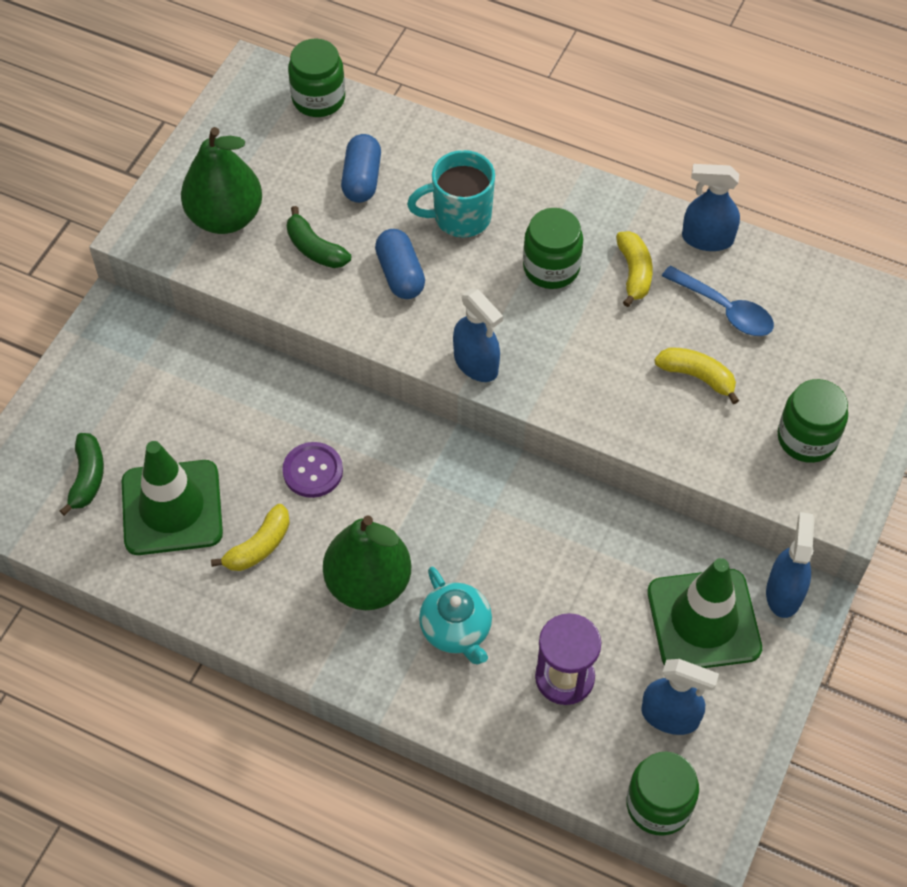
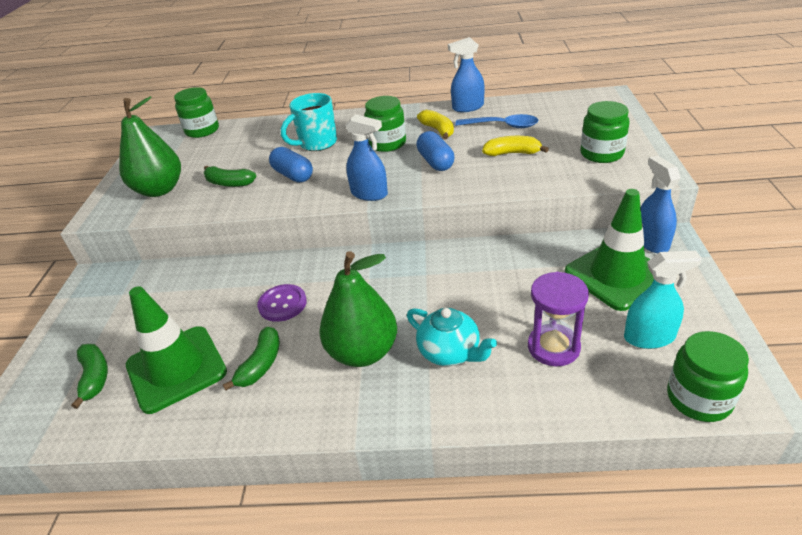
camera: 20 degrees left, 20 degrees down
(259, 546) = (261, 364): yellow banana -> green banana
(362, 179) = (246, 149): blue capsule -> blue capsule (435, 162)
(670, 716) = (649, 337): blue spray bottle -> turquoise spray bottle

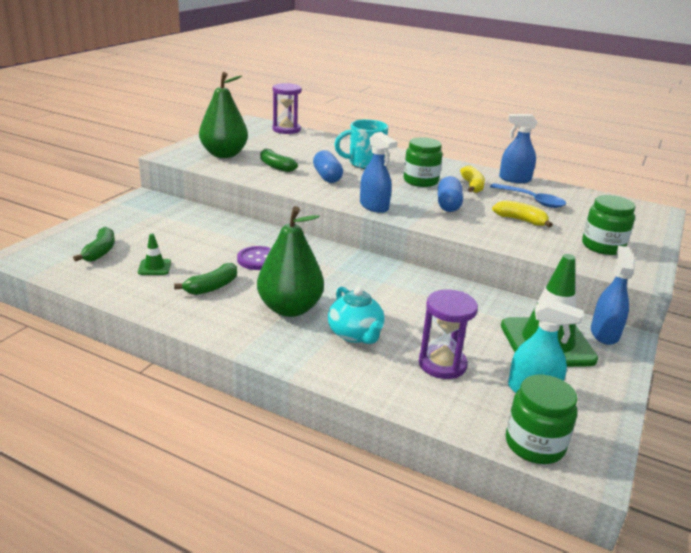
camera: 20 degrees right, 10 degrees down
(176, 368) = (154, 267): green traffic cone -> green traffic cone, size x0.43
(202, 130) = (286, 129): green jar -> purple hourglass

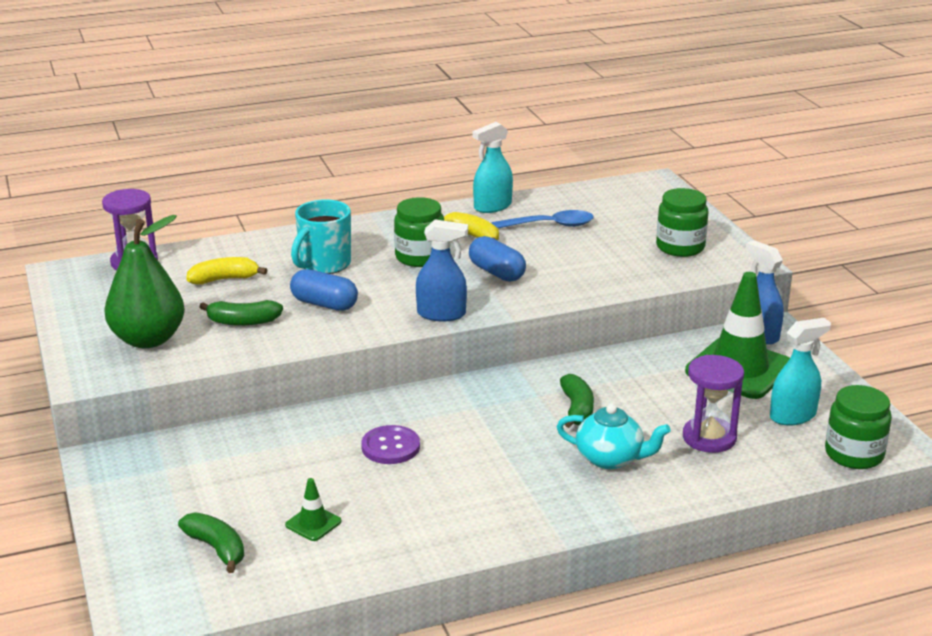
camera: 45 degrees left, 0 degrees up
(212, 287) = (412, 502): green banana -> green banana (577, 409)
(290, 309) = (519, 473): green pear -> none
(514, 179) = (492, 206): blue spray bottle -> turquoise spray bottle
(520, 220) = (581, 255): yellow banana -> yellow banana (224, 279)

